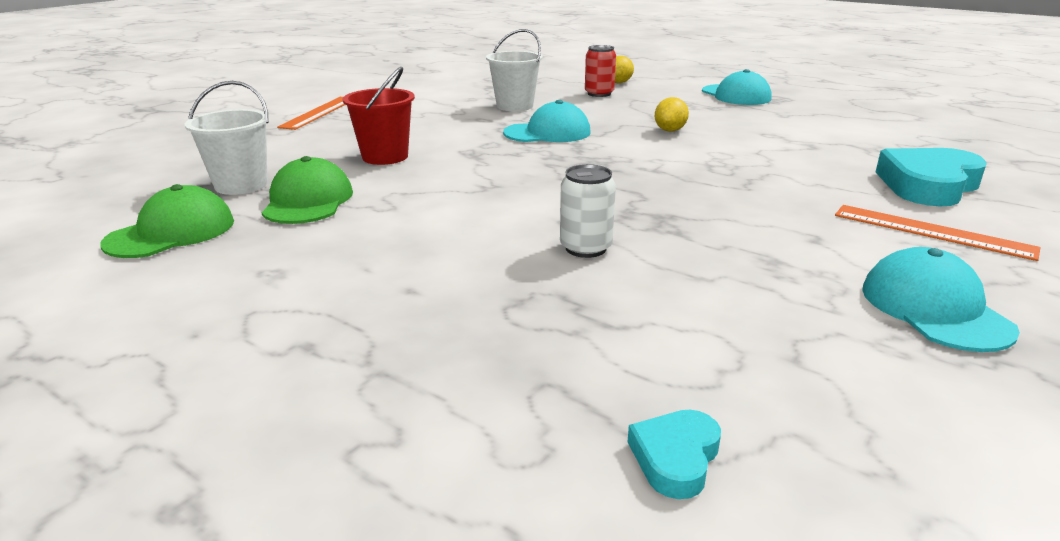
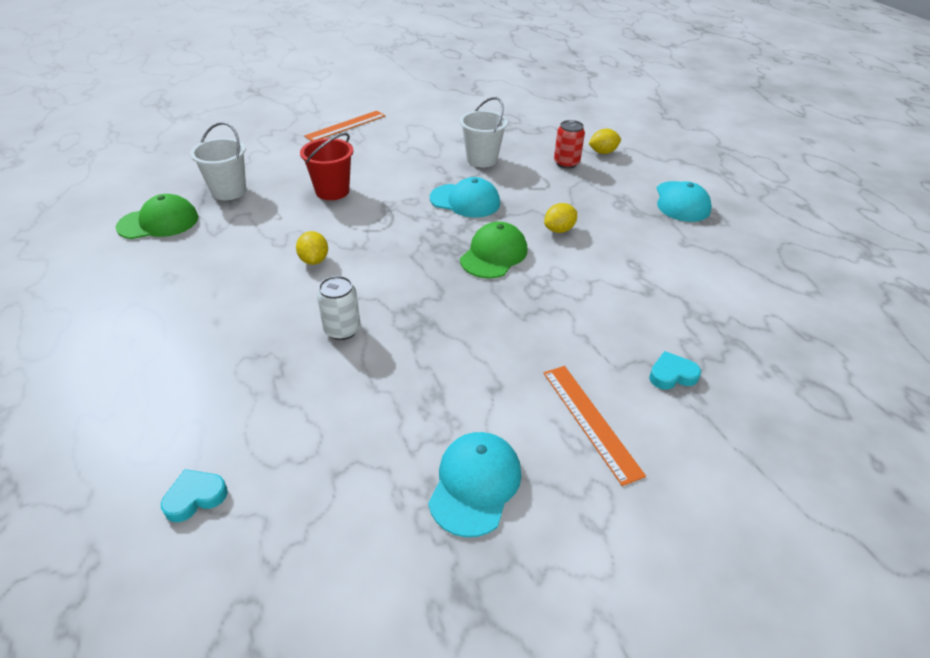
camera: 30 degrees right, 15 degrees up
(308, 201) = (246, 220): green cap -> green cap (494, 254)
(455, 208) = (314, 260): none -> yellow lemon
(928, 185) = (672, 375): turquoise heart -> turquoise heart, size x0.50

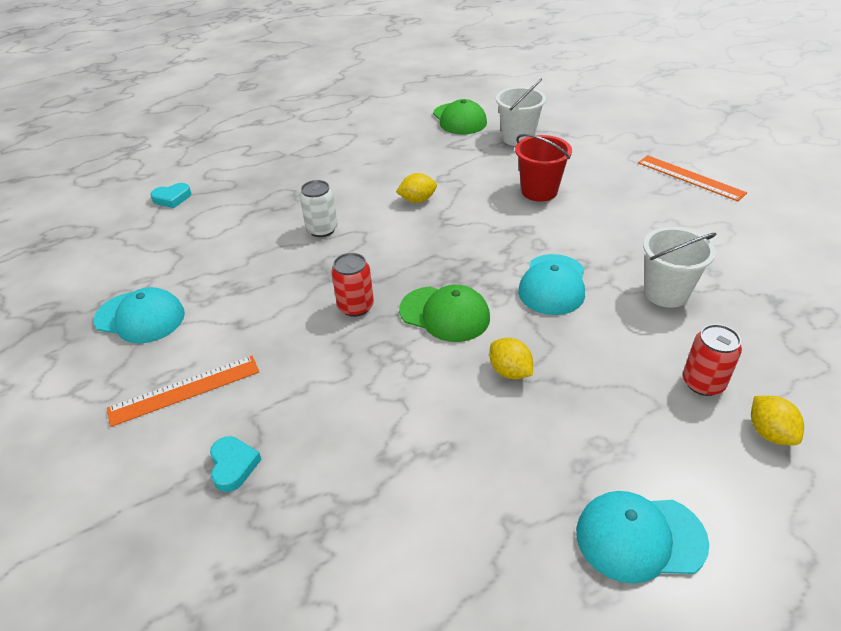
camera: 90 degrees right, 0 degrees up
(195, 497) = (172, 198): turquoise heart -> turquoise heart turned 105 degrees clockwise
(478, 305) = (356, 306): none -> red can

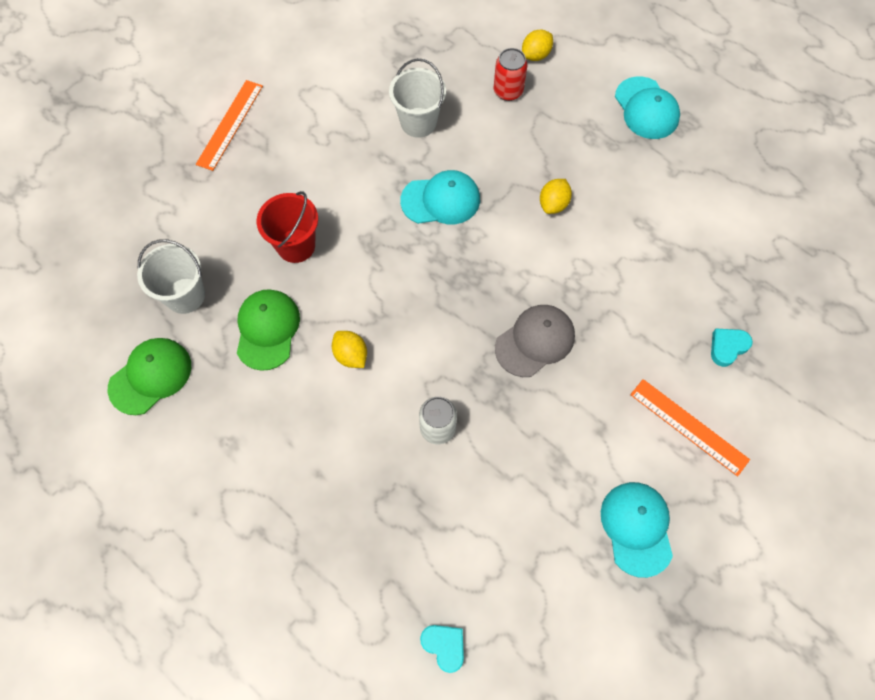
camera: 115 degrees left, 25 degrees up
(356, 306) = (535, 341): red can -> grey cap
(445, 314) = (512, 268): green cap -> green cap (267, 329)

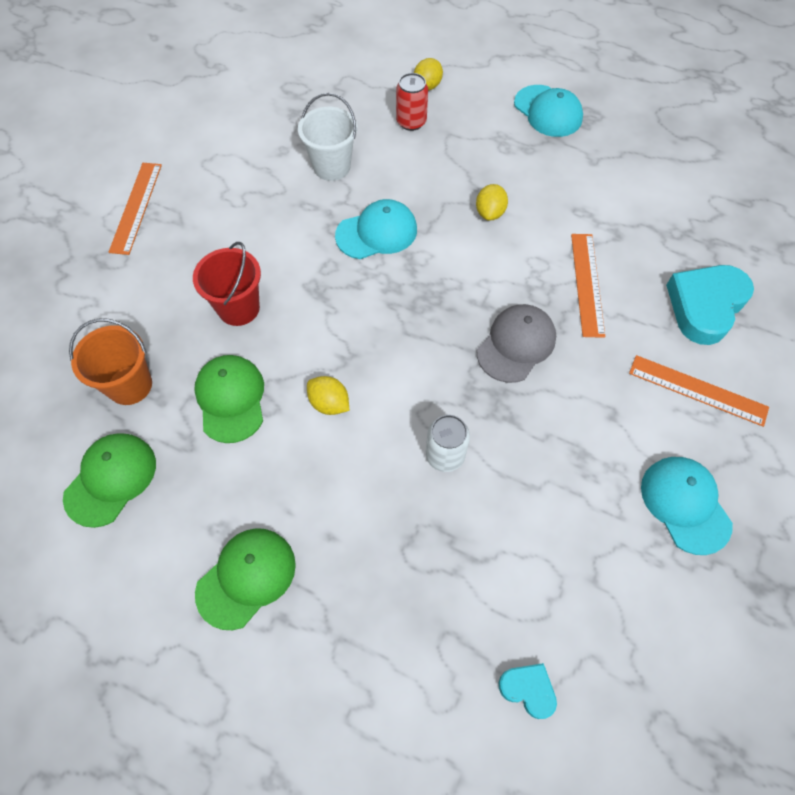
camera: 15 degrees left, 5 degrees down
(185, 295) = (130, 385): white bucket -> orange bucket
(240, 490) = (246, 578): none -> green cap
(622, 298) = (587, 284): none -> orange ruler
(727, 347) = (705, 306): turquoise heart -> turquoise heart, size x2.00

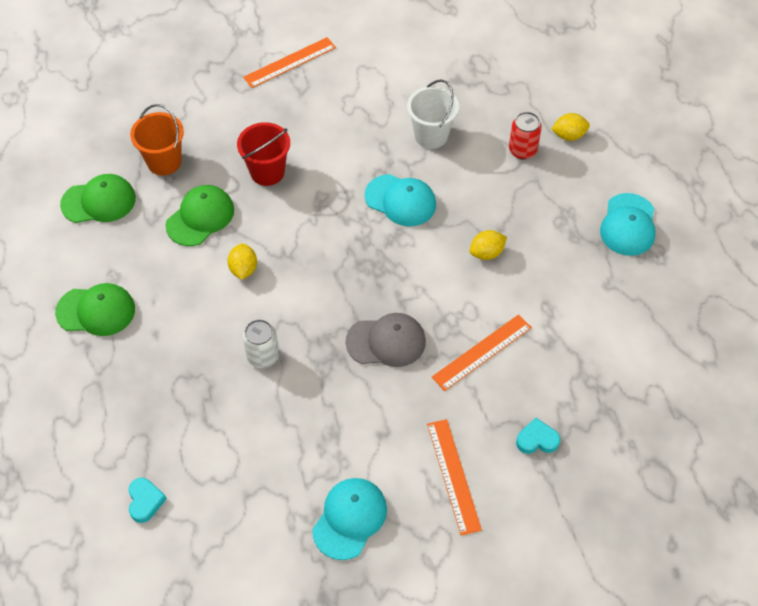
camera: 50 degrees right, 5 degrees down
(705, 306) = (537, 440): turquoise heart -> turquoise heart, size x0.50

